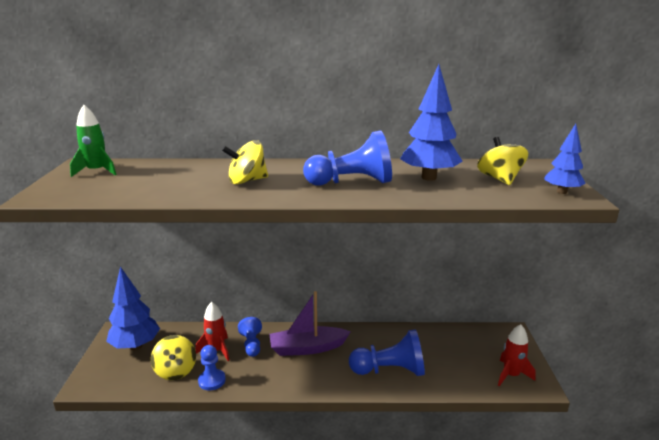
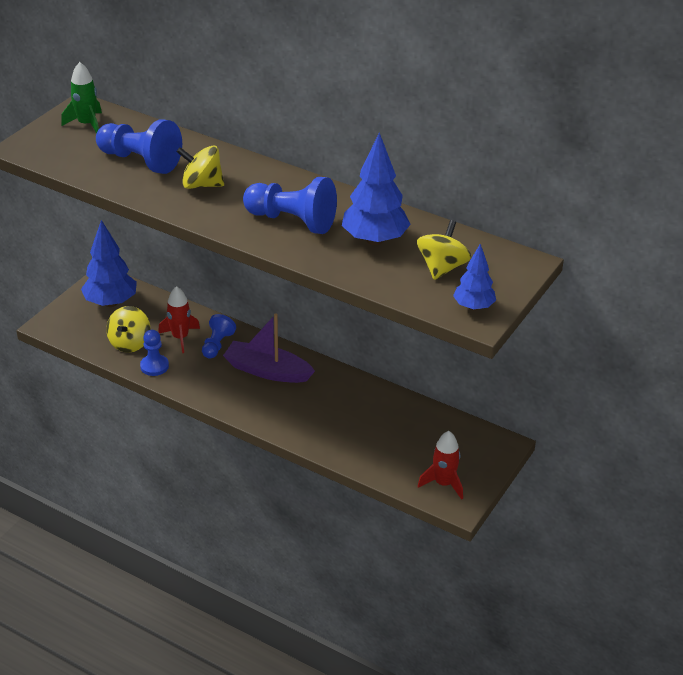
camera: 30 degrees right, 15 degrees up
(390, 370) = (326, 427): blue pawn -> blue pawn (140, 161)

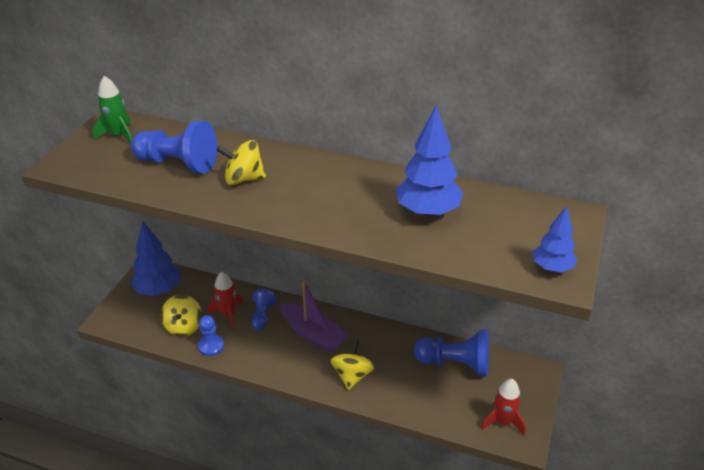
camera: 10 degrees left, 0 degrees up
(267, 371) = (313, 334): purple boat -> purple boat turned 150 degrees counterclockwise
(292, 221) = (342, 203): blue pawn -> blue pawn (455, 364)
(442, 268) = (503, 231): yellow spinning top -> yellow spinning top (352, 375)

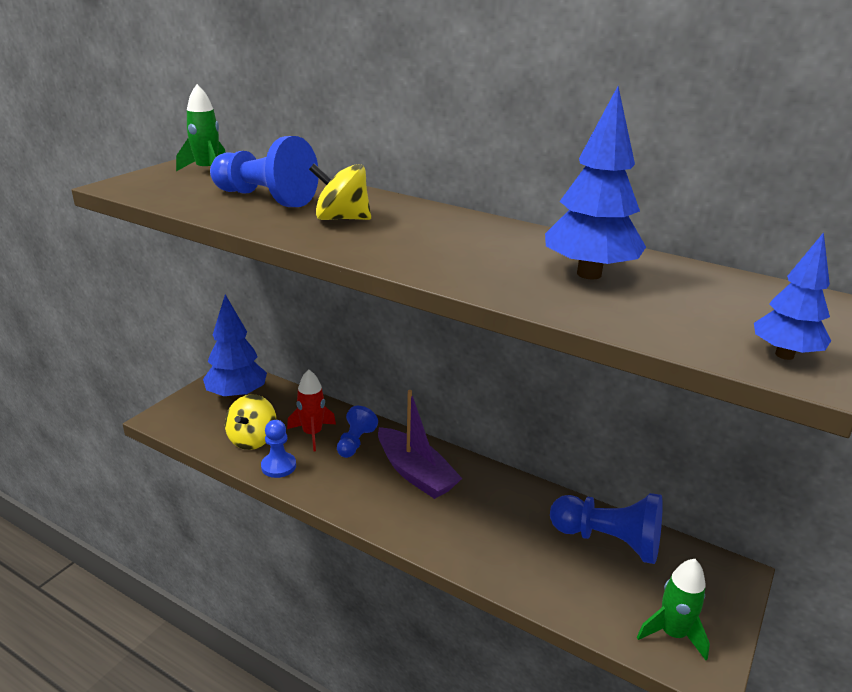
camera: 10 degrees right, 10 degrees down
(352, 375) = (457, 532): yellow spinning top -> none
(502, 421) = (672, 634): red rocket -> green rocket

